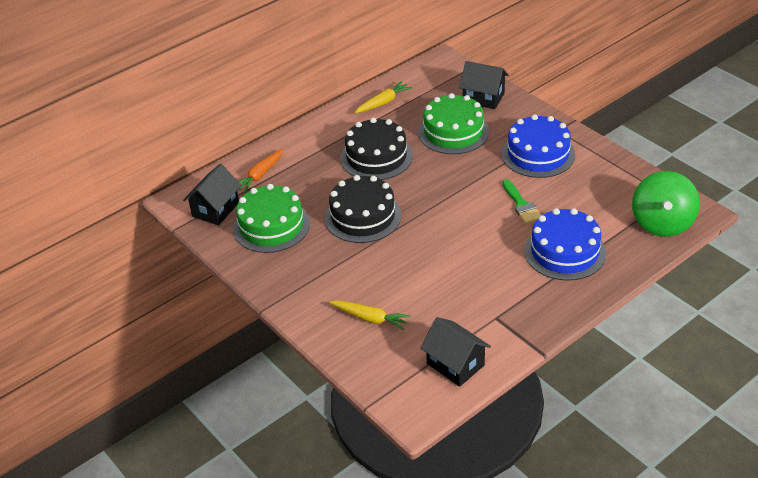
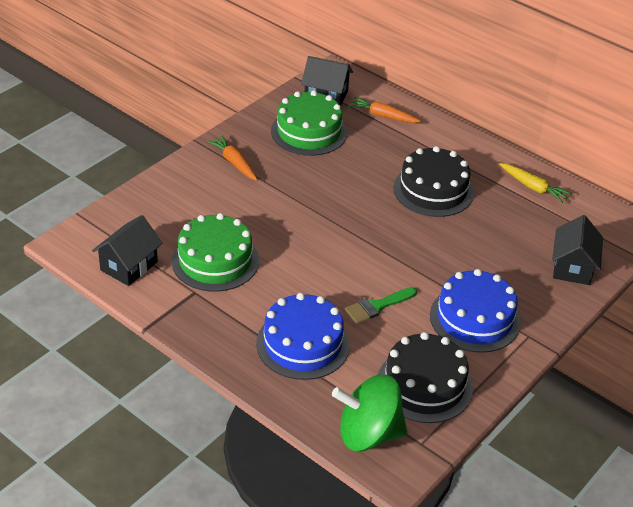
camera: 75 degrees right, 0 degrees up
(308, 281) = (234, 163): none -> orange carrot
(363, 216) = (334, 189): black cake -> black cake (424, 385)
(370, 318) = (187, 206): yellow carrot -> none
(453, 132) = (496, 245): green cake -> green cake (215, 260)

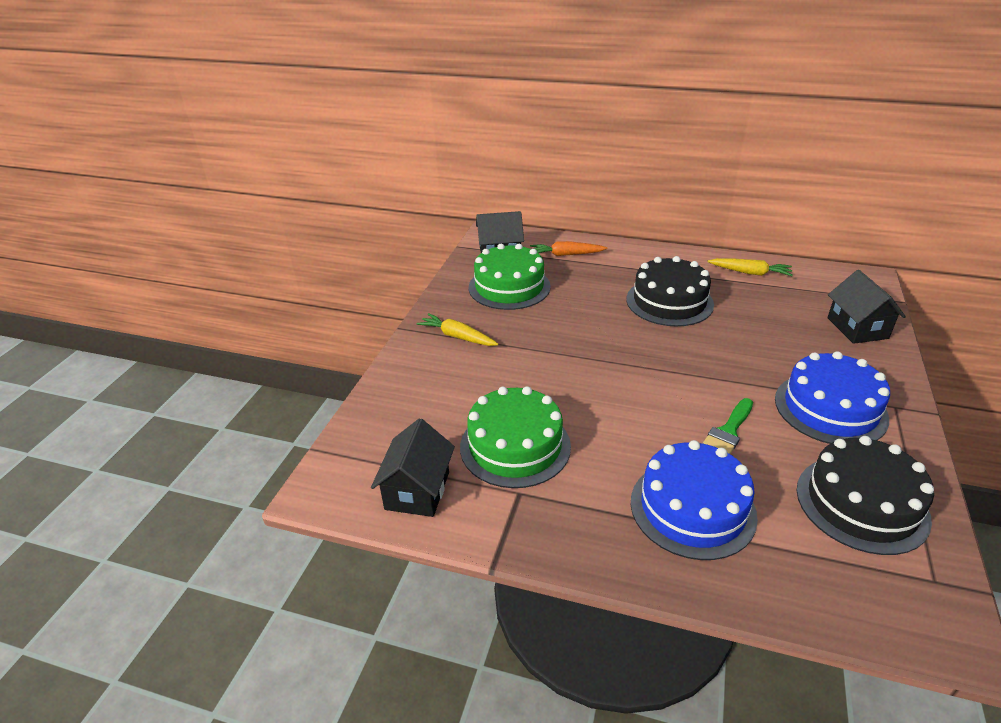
camera: 20 degrees left, 5 degrees down
(234, 163) = (457, 336): orange carrot -> yellow carrot
(368, 434) = (870, 596): green spinning top -> none

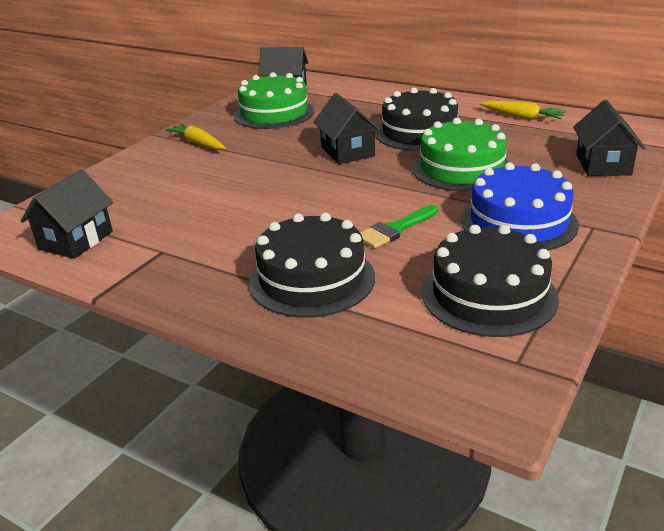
camera: 15 degrees right, 5 degrees down
(515, 446) = (185, 220): green cake -> green cake (461, 168)
(566, 255) = (347, 94): orange carrot -> none
(617, 334) = (347, 152): none -> black house
(692, 508) = (312, 279): blue cake -> black cake

